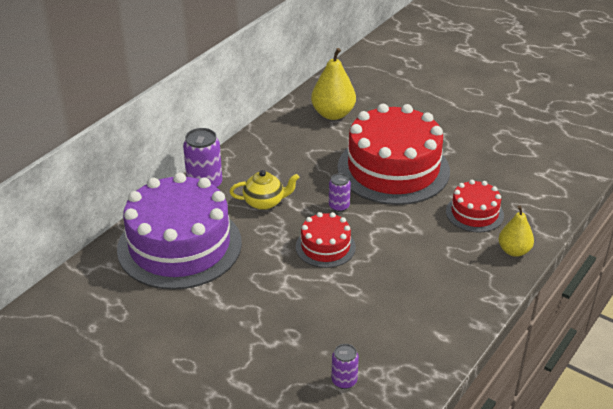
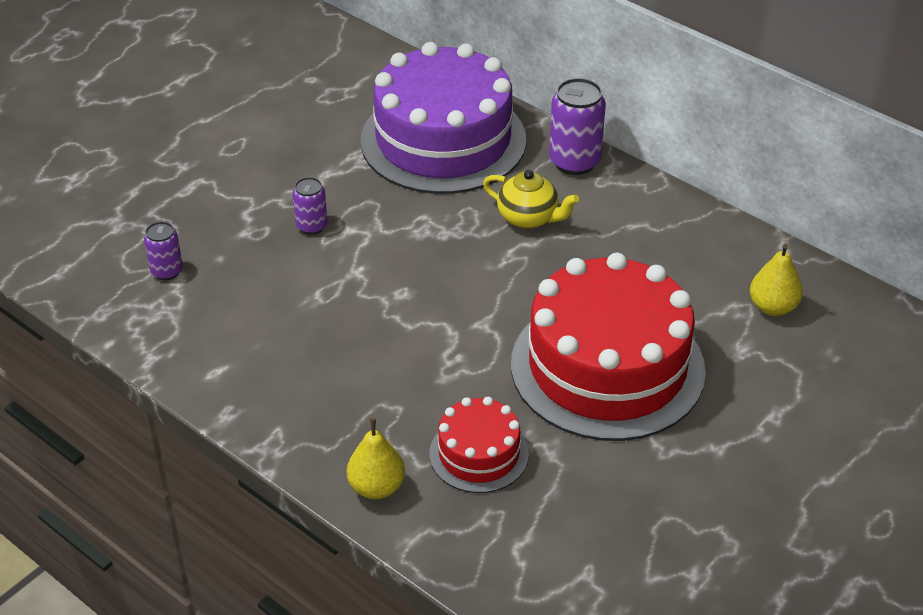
camera: 95 degrees right, 5 degrees up
(264, 202) = (528, 218): yellow teapot -> yellow teapot turned 60 degrees counterclockwise
(325, 247) = (420, 273): red cake -> none
(333, 114) = (772, 307): yellow pear -> yellow pear, size x0.65
(339, 206) = (512, 294): purple can -> purple can (312, 226)

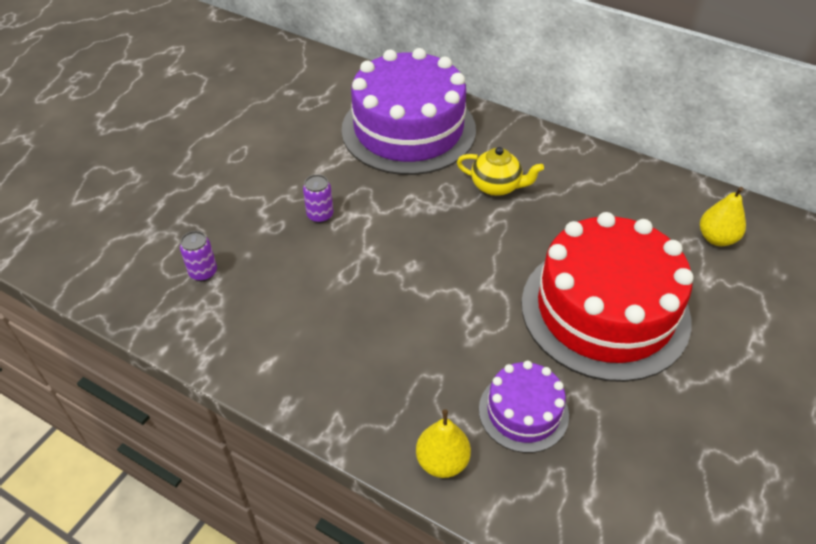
camera: 10 degrees left, 5 degrees up
(479, 454) = (523, 412): red cake -> purple cake
(574, 162) = (517, 135): purple can -> none

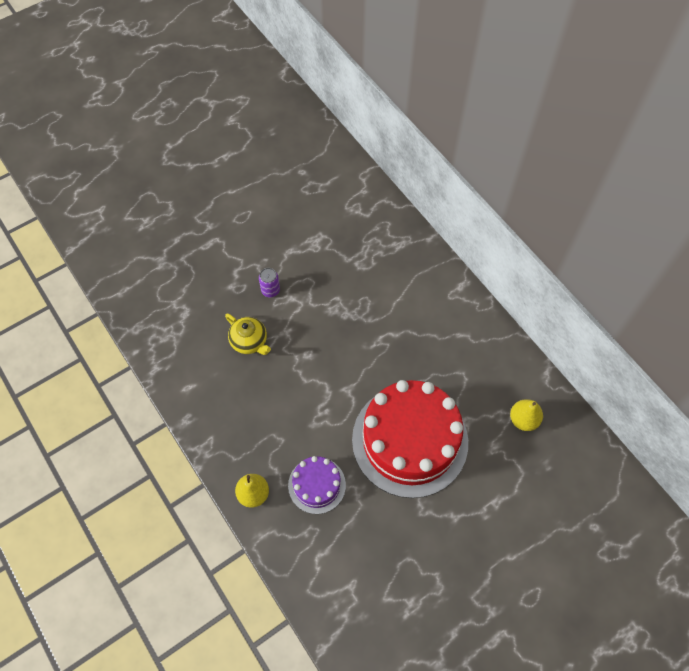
camera: 25 degrees right, 15 degrees up
(203, 272) = (180, 306): purple can -> none
(408, 129) = (366, 240): purple cake -> none
(496, 186) = (399, 314): yellow teapot -> yellow teapot (249, 342)

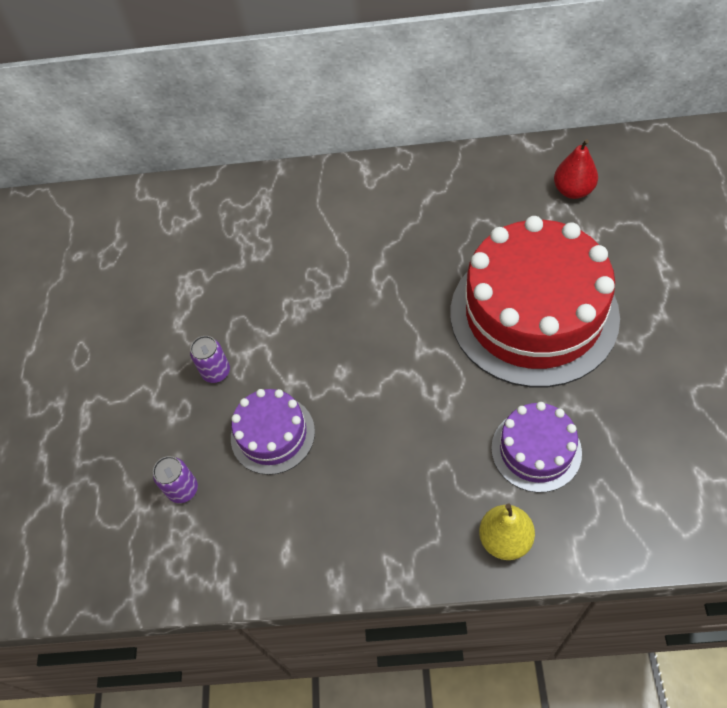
camera: 50 degrees left, 5 degrees down
(195, 317) = (183, 489): none -> purple can
(249, 342) = (272, 434): yellow teapot -> purple cake
(523, 420) = (573, 190): yellow pear -> red pear

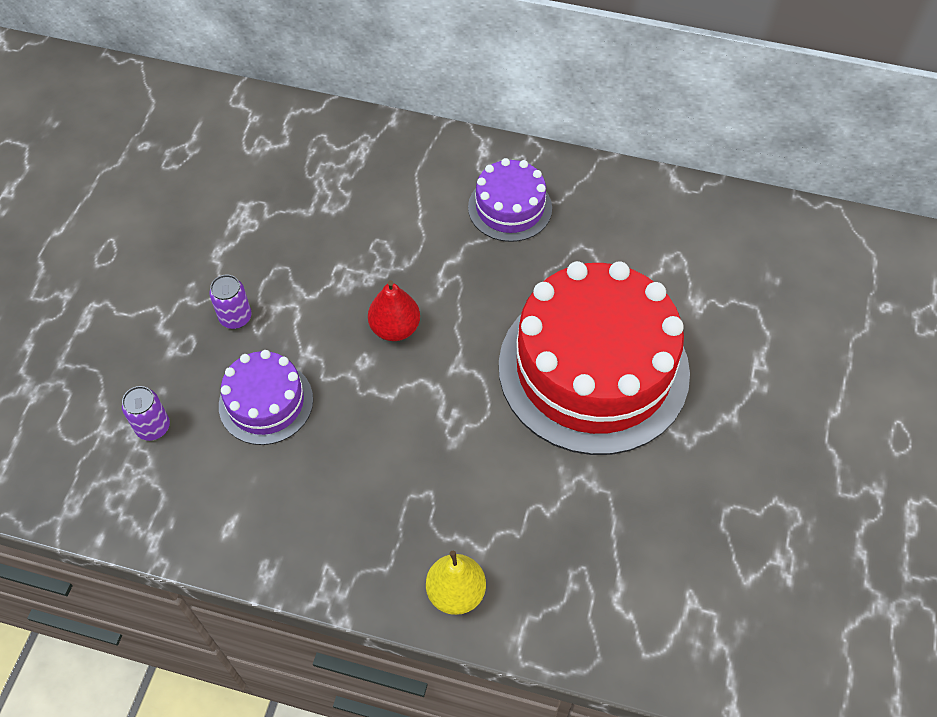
camera: 10 degrees right, 0 degrees up
(536, 450) = (529, 513): purple cake -> purple cake (510, 208)
(573, 190) = (699, 248): red pear -> red pear (395, 328)

